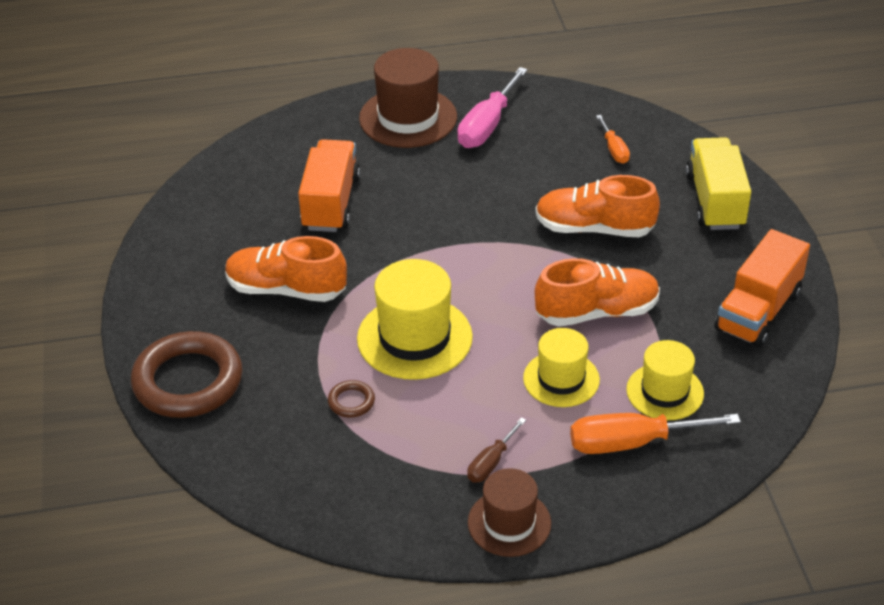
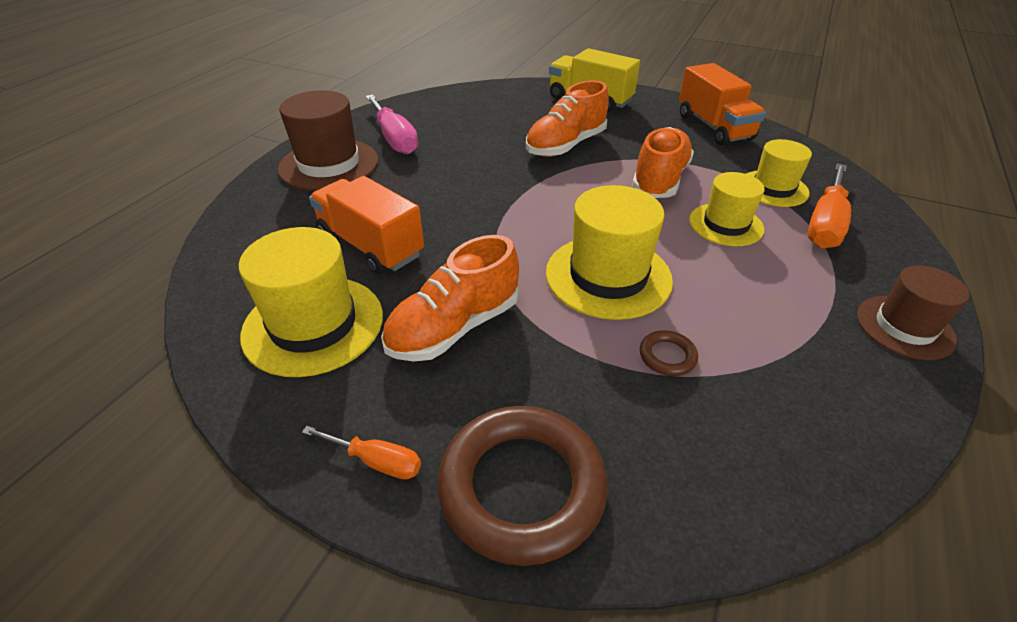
camera: 55 degrees left, 0 degrees up
(232, 228) = (313, 324): none -> yellow hat
(491, 463) = (813, 303): brown screwdriver -> none
(614, 150) = (493, 108): orange screwdriver -> orange screwdriver (376, 461)

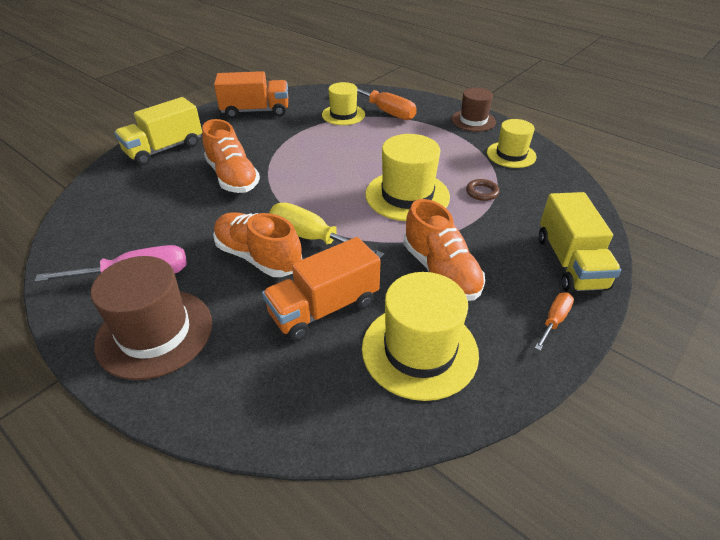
camera: 75 degrees left, 0 degrees up
(482, 216) = (312, 238): none -> yellow screwdriver
(522, 487) = (570, 262): brown ring -> yellow truck
(660, 180) = (309, 149): orange shoe -> orange shoe (258, 257)
(725, 224) = (372, 141): yellow hat -> yellow hat (511, 155)

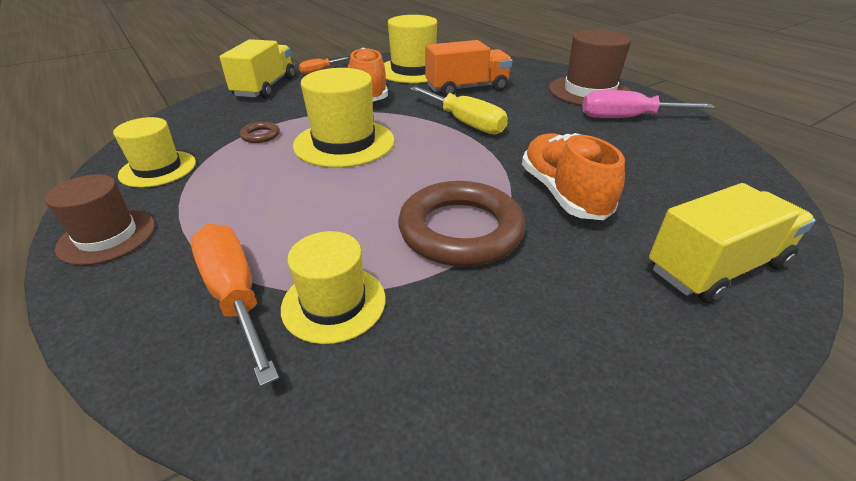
camera: 165 degrees left, 5 degrees down
(255, 111) = (548, 364): orange truck -> none
(258, 257) = (517, 117): orange shoe -> none
(296, 147) = (460, 230): none -> brown ring

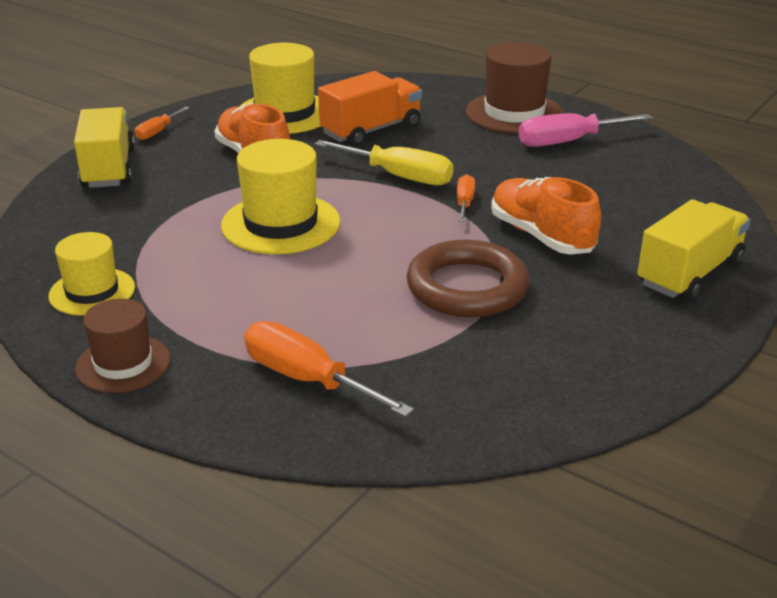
camera: 20 degrees left, 5 degrees down
(260, 135) = (172, 232): brown ring -> none
(334, 303) = (399, 365): yellow hat -> none
(507, 152) = (464, 203): none -> orange screwdriver

